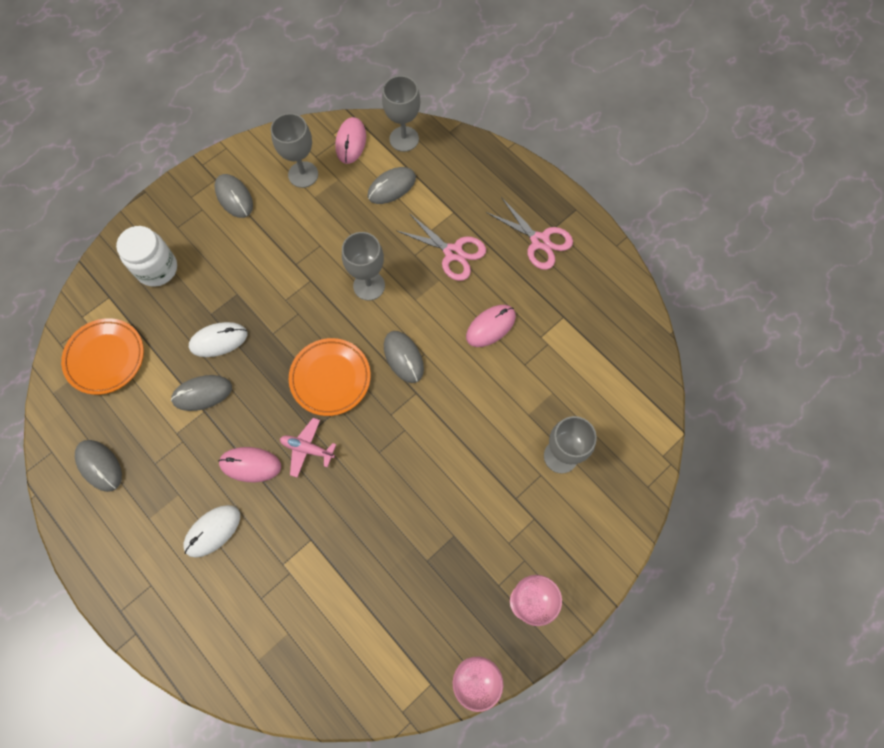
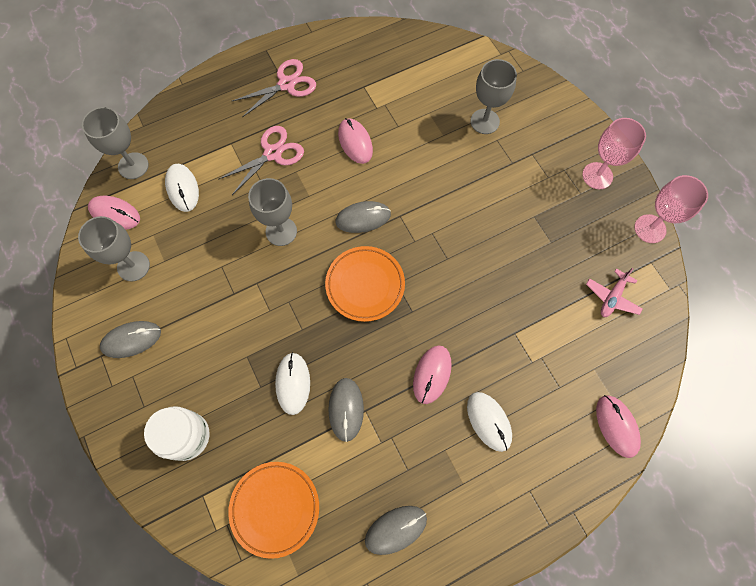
camera: 75 degrees left, 0 degrees up
(229, 667) = (616, 426): none -> pink mouse
(307, 449) = (429, 319): pink plane -> pink plane (612, 297)
(391, 187) = (182, 188): grey mouse -> white mouse

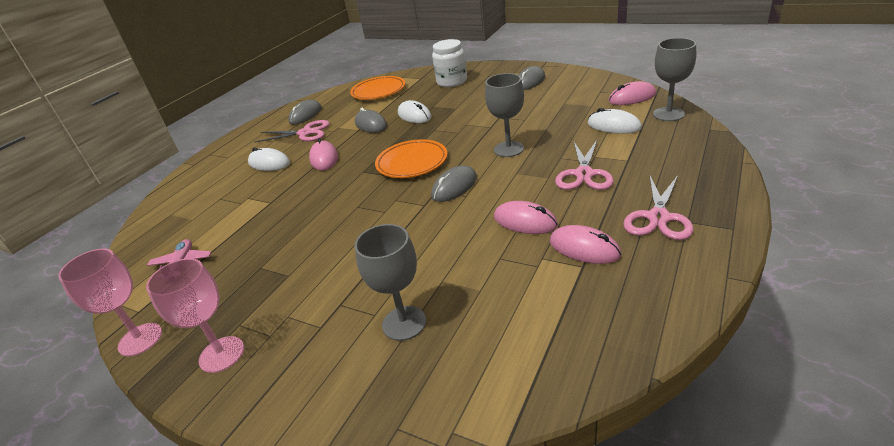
camera: 150 degrees right, 35 degrees down
(133, 266) = (578, 93): grey goblet -> none
(421, 465) = (305, 133): none -> pink scissors
(616, 426) = (166, 204): pink mouse -> pink mouse (584, 248)

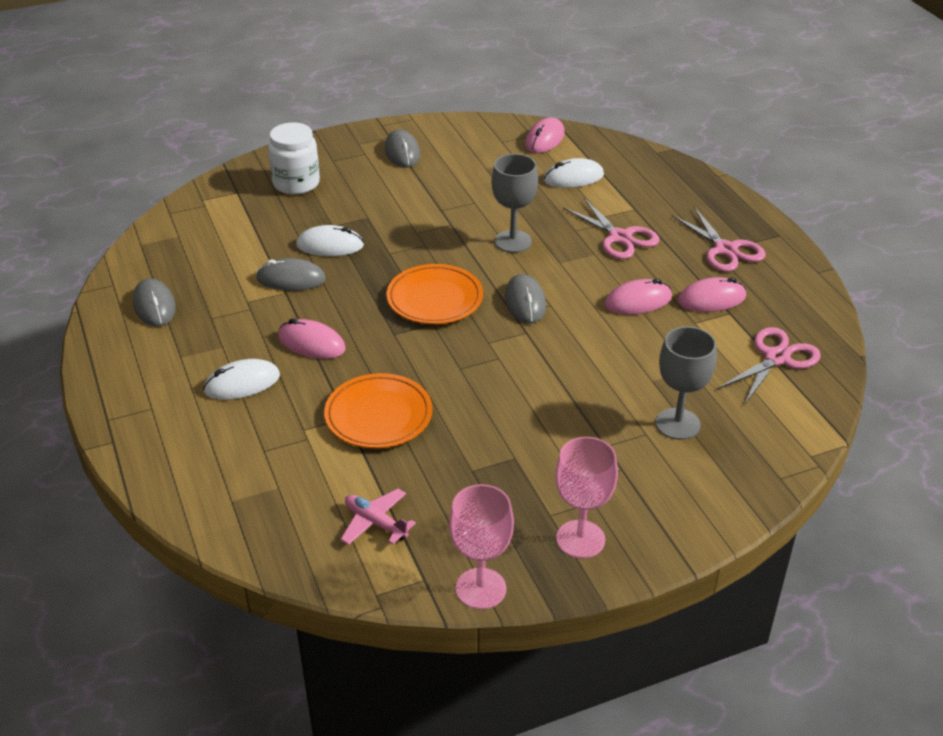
camera: 55 degrees left, 5 degrees up
(305, 133) = (211, 327): pink scissors -> pink scissors (776, 358)
(378, 91) = (208, 232): orange plate -> orange plate (378, 416)
(668, 114) = (603, 148): grey goblet -> none

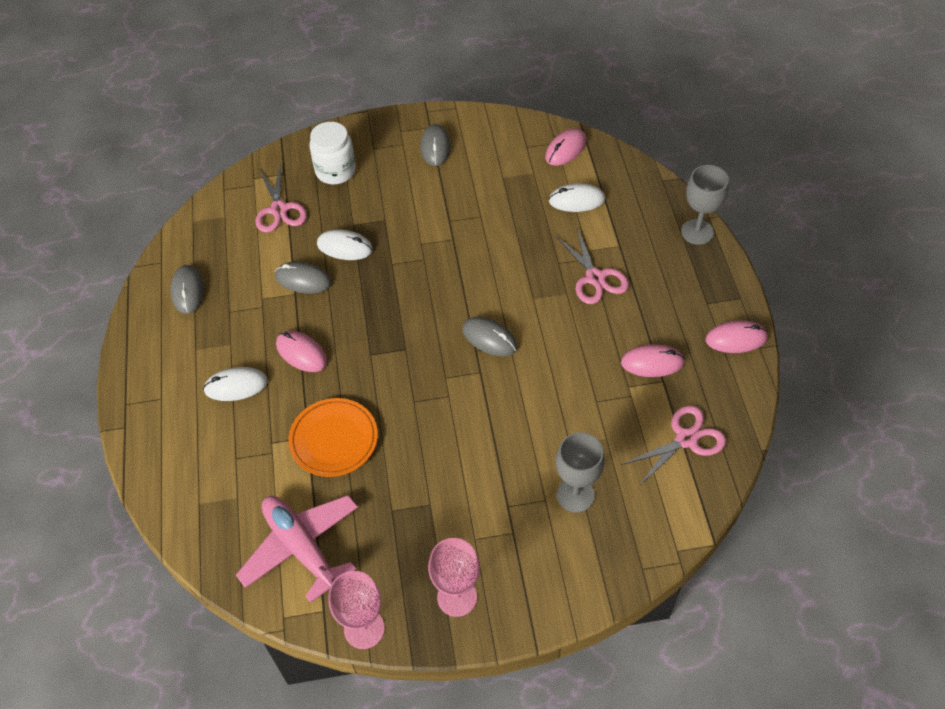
camera: 15 degrees right, 15 degrees up
(375, 523) = (301, 548): pink plane -> pink plane, size x1.94
(435, 299) = (414, 322): orange plate -> none
(513, 241) = (500, 267): grey goblet -> grey goblet (697, 232)
(525, 302) = (489, 338): grey mouse -> grey mouse turned 60 degrees counterclockwise
(638, 301) = (586, 354): pink mouse -> pink mouse (736, 339)
(725, 249) = (685, 307): pink scissors -> pink scissors (279, 209)

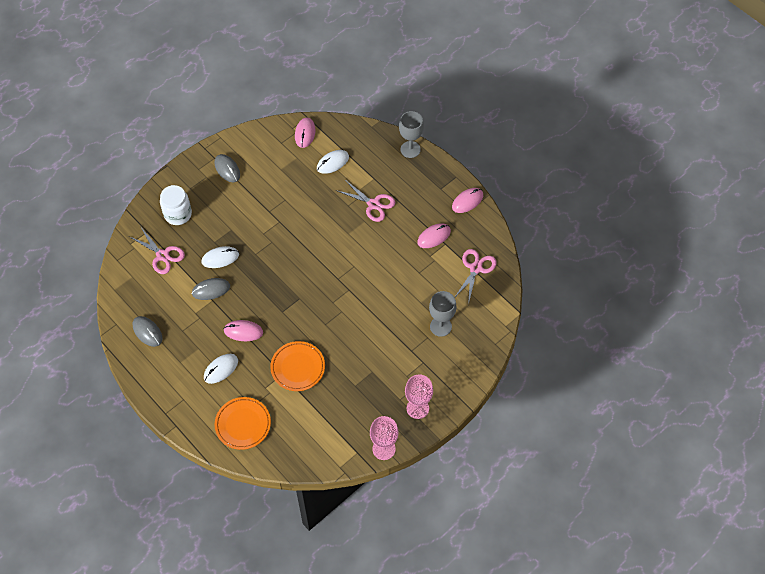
camera: 35 degrees left, 5 degrees up
(205, 475) = (243, 424): none -> orange plate
(301, 548) = (323, 430): pink plane -> none
(489, 338) = (340, 268): grey mouse -> none

